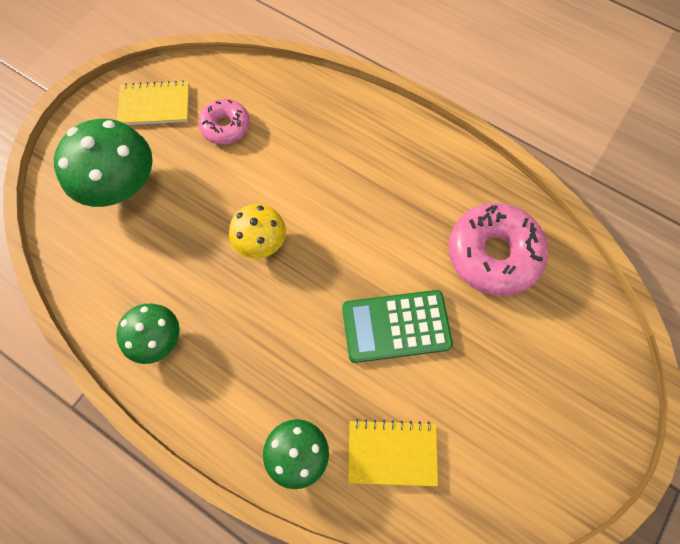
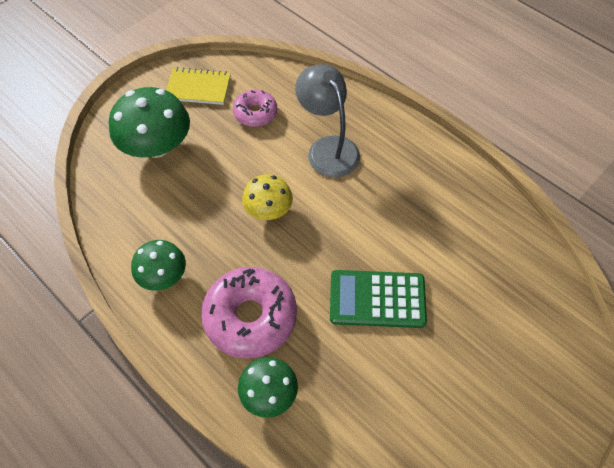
camera: 10 degrees right, 10 degrees down
(314, 157) = (328, 148): none -> grey lamp
(392, 452) = (355, 407): yellow notebook -> none
(493, 254) = (477, 252): pink donut -> pink donut (250, 317)

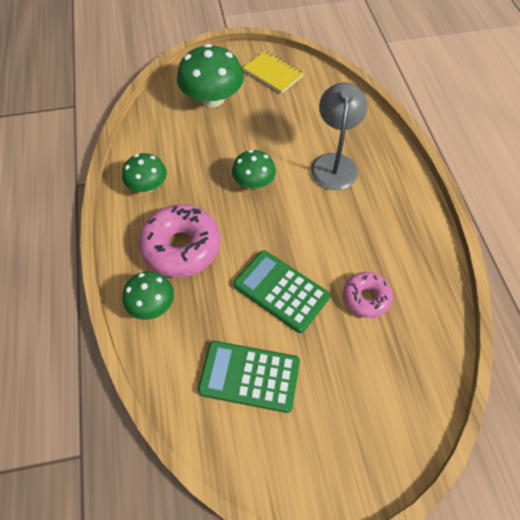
camera: 35 degrees right, 0 degrees up
(255, 113) = (300, 111): pink donut -> pink donut (366, 298)
(268, 209) = (254, 182): yellow mushroom -> green mushroom
(413, 397) = (249, 376): none -> green calculator

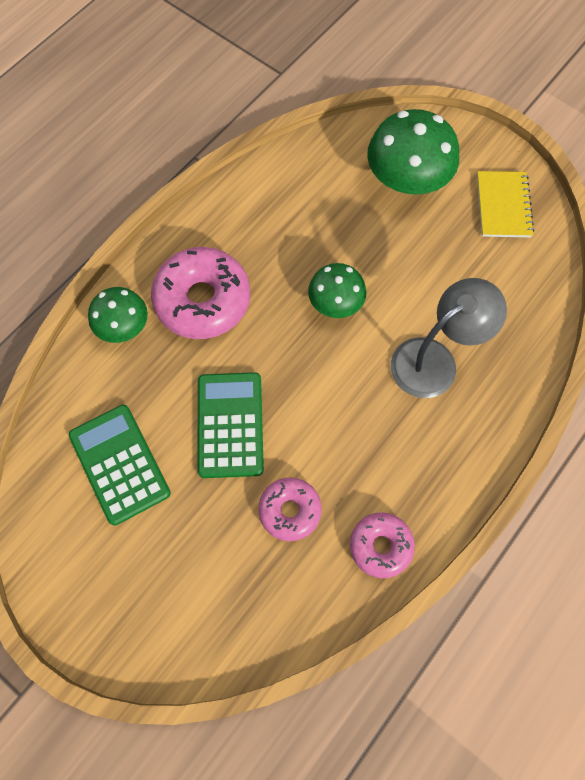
camera: 50 degrees right, 10 degrees up
(147, 185) = (244, 214): green mushroom -> none
(426, 267) = (380, 546): none -> pink donut

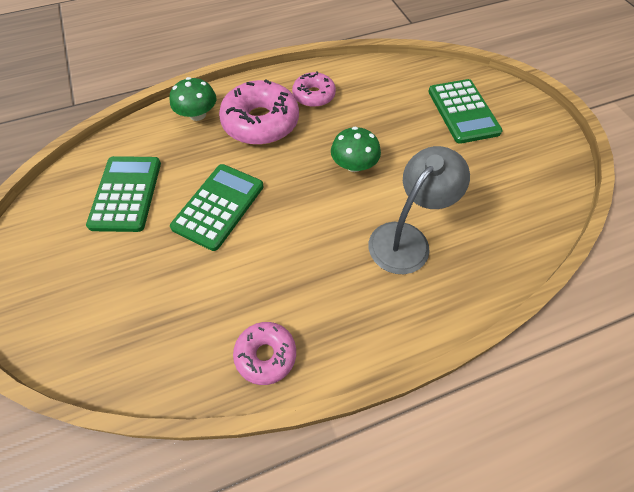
camera: 30 degrees right, 10 degrees down
(290, 510) = (215, 287): pink donut -> pink donut (314, 95)
(407, 179) = (463, 111): green mushroom -> green calculator
(434, 360) = (406, 238): grey lamp -> grey lamp turned 45 degrees counterclockwise
(503, 206) = (533, 159): yellow notebook -> none

